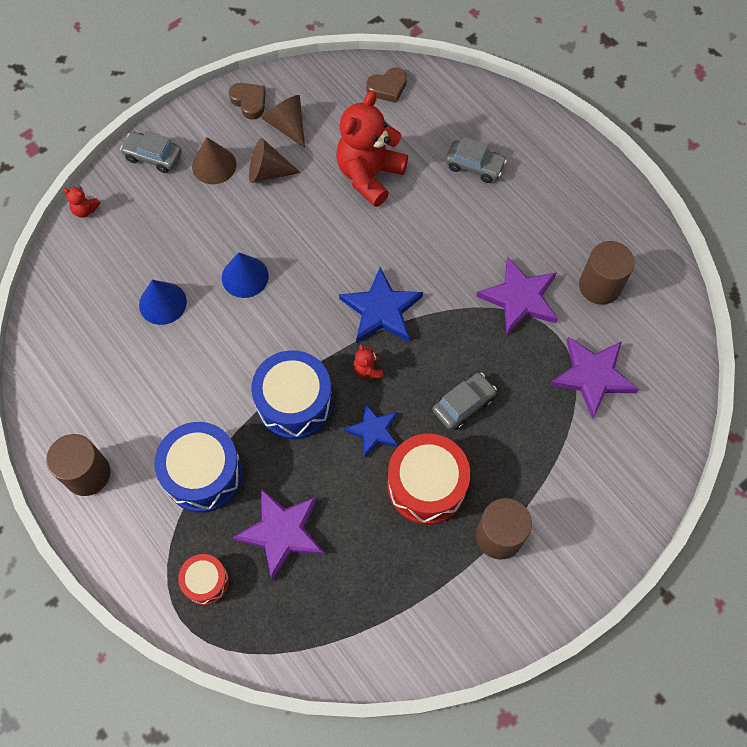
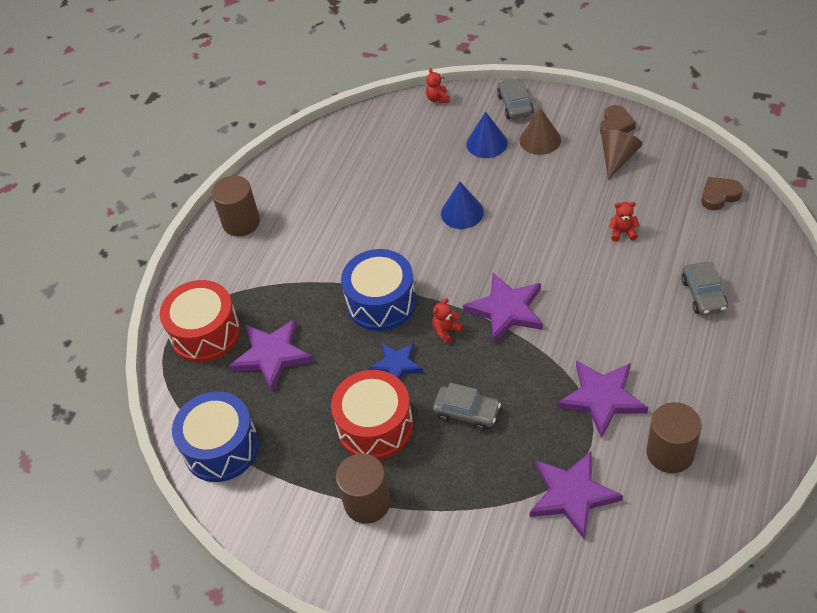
camera: 65 degrees right, 15 degrees down
(162, 303) = (401, 181): blue cone -> blue cone (486, 143)
(203, 474) = (285, 283): blue drum -> blue drum (221, 448)
(206, 582) = (205, 333): red drum -> red drum, size x1.80
(268, 172) = (564, 172): brown cone -> none
(369, 175) = (623, 232): red teddy bear -> red teddy bear, size x0.40
(381, 310) = (506, 309): blue star -> purple star
(387, 88) = (719, 195): brown heart -> brown heart turned 120 degrees clockwise

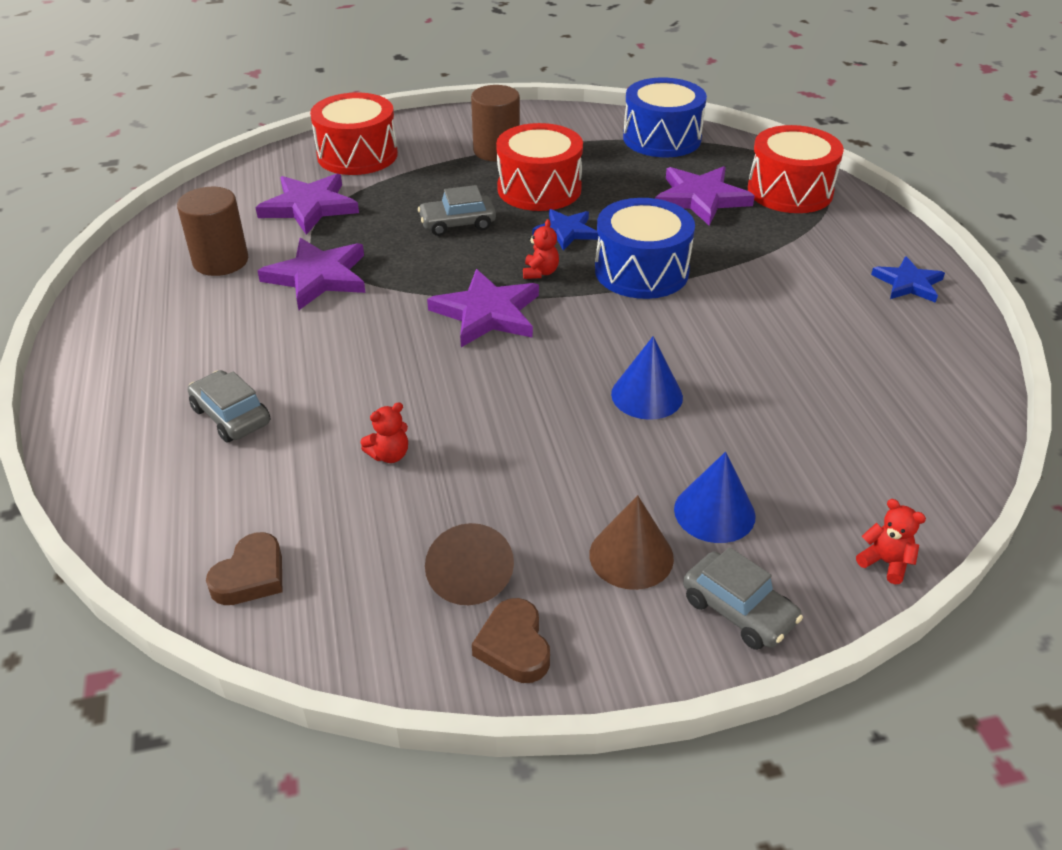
camera: 140 degrees right, 10 degrees down
(241, 222) = (908, 283): brown cylinder -> blue star
(492, 562) = (357, 155): none -> red drum

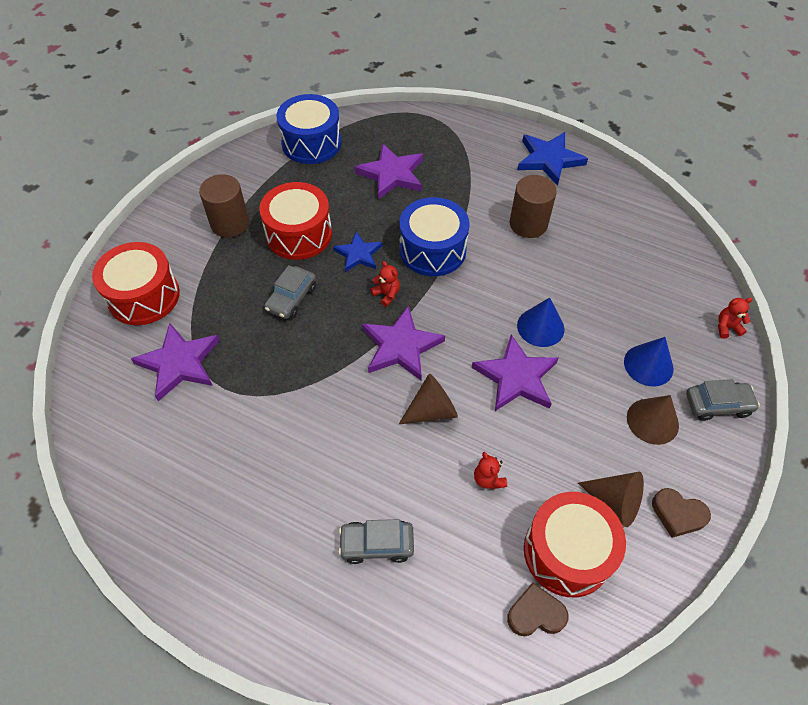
camera: 50 degrees left, 15 degrees up
(221, 261) = (190, 454): brown cylinder -> brown cylinder (528, 224)
(251, 576) = (535, 614): brown heart -> brown heart turned 75 degrees counterclockwise
(318, 277) = (271, 408): purple star -> purple star (516, 377)
(389, 455) = (488, 479): red teddy bear -> red teddy bear turned 150 degrees clockwise
(432, 373) = (432, 410): none -> brown cone
(790, 191) = (425, 136): red drum -> red drum (567, 552)
(908, 283) = (549, 159): blue star -> blue star, size x1.56

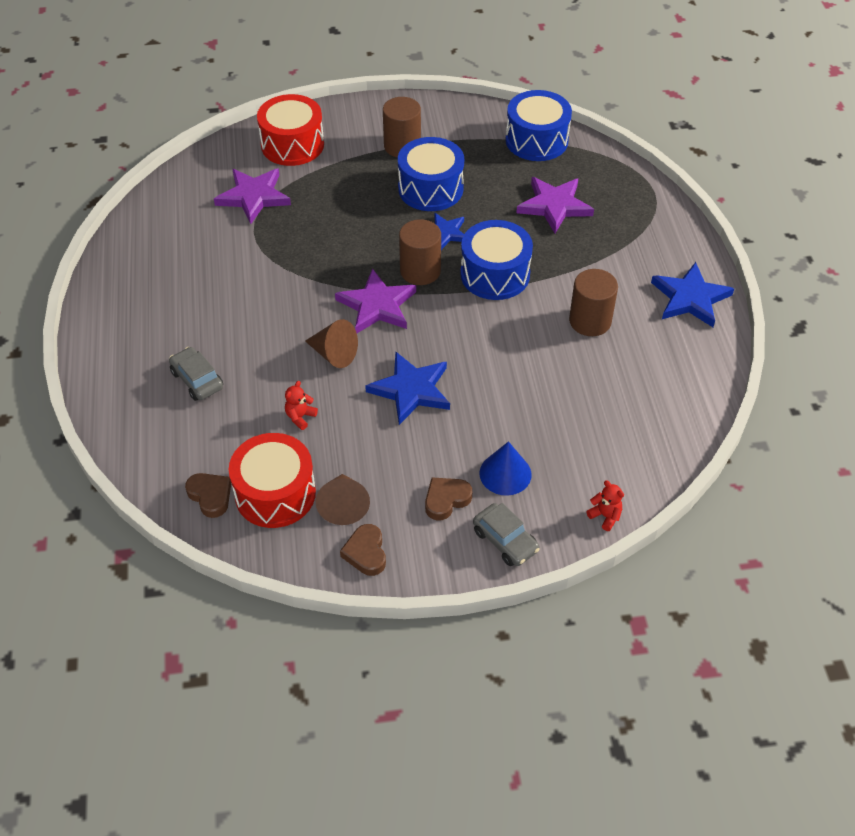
camera: 55 degrees right, 5 degrees down
(291, 298) = (364, 220): grey car -> none
(299, 234) = (430, 189): red drum -> blue drum
(386, 294) = (420, 271): red teddy bear -> brown cylinder
(516, 377) = (411, 390): purple star -> blue star
(540, 327) = (478, 382): blue cone -> none
(652, 421) = (446, 500): brown cone -> brown heart

